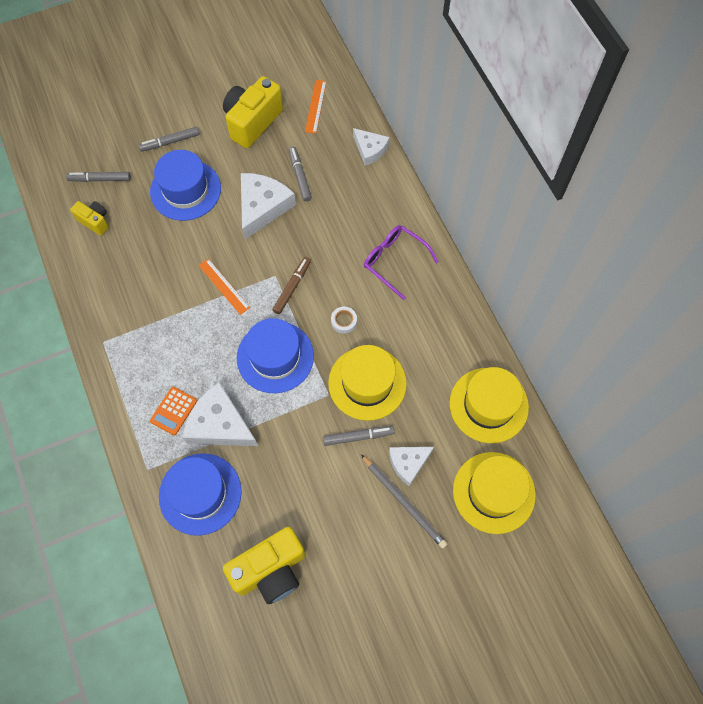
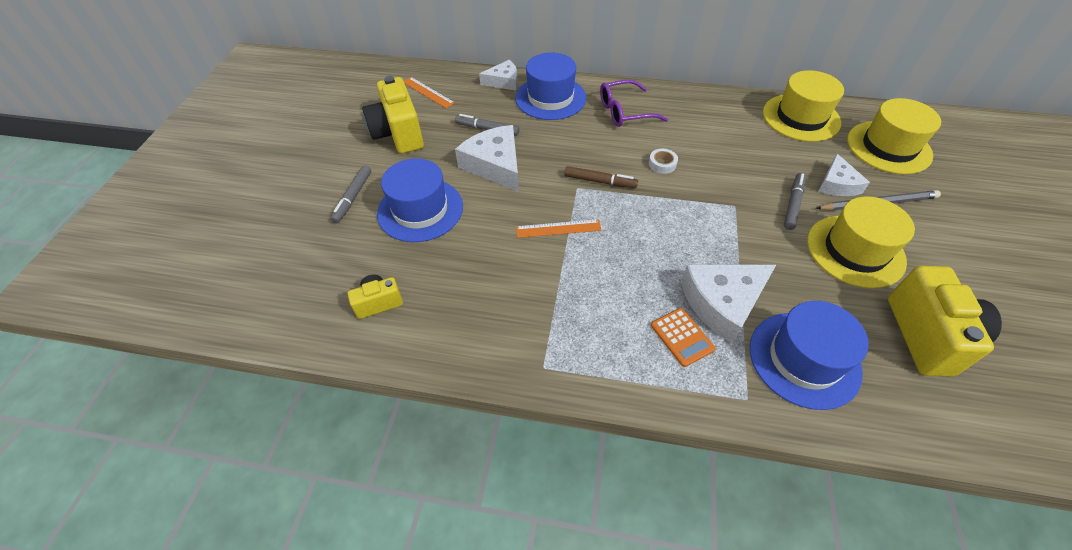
camera: 55 degrees left, 15 degrees down
(100, 179) = (331, 274): grey marker -> none
(275, 357) = (668, 225): blue hat -> blue hat (550, 98)
(292, 287) = (600, 181): brown marker -> brown marker turned 135 degrees clockwise
(367, 383) = (738, 176): yellow hat -> yellow hat (855, 251)

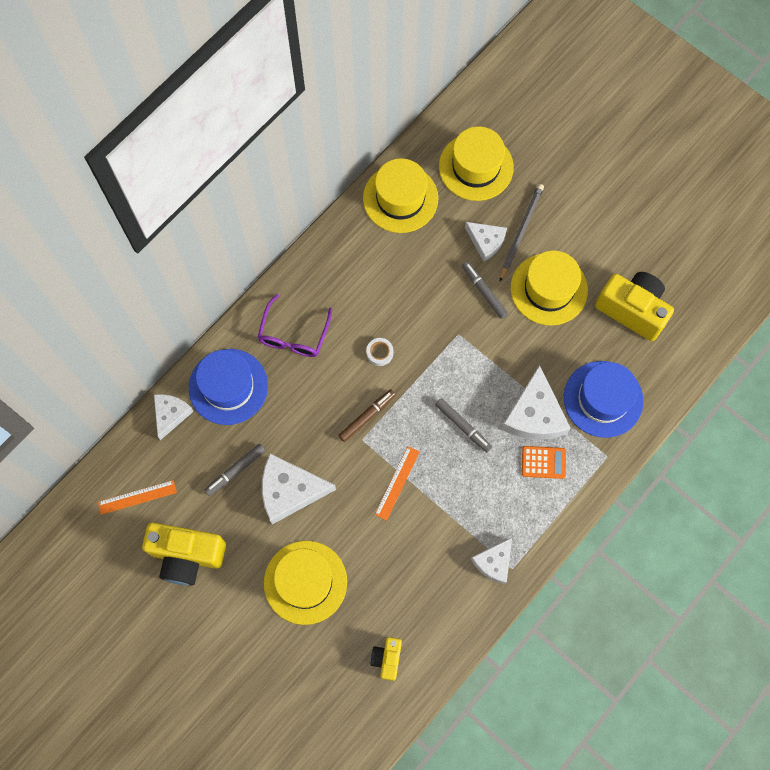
camera: 60 degrees left, 20 degrees up
(353, 197) = (252, 633): grey marker -> grey marker (463, 426)
(420, 210) = (305, 582): blue hat -> yellow hat
(538, 346) = (494, 562): none -> white cheese

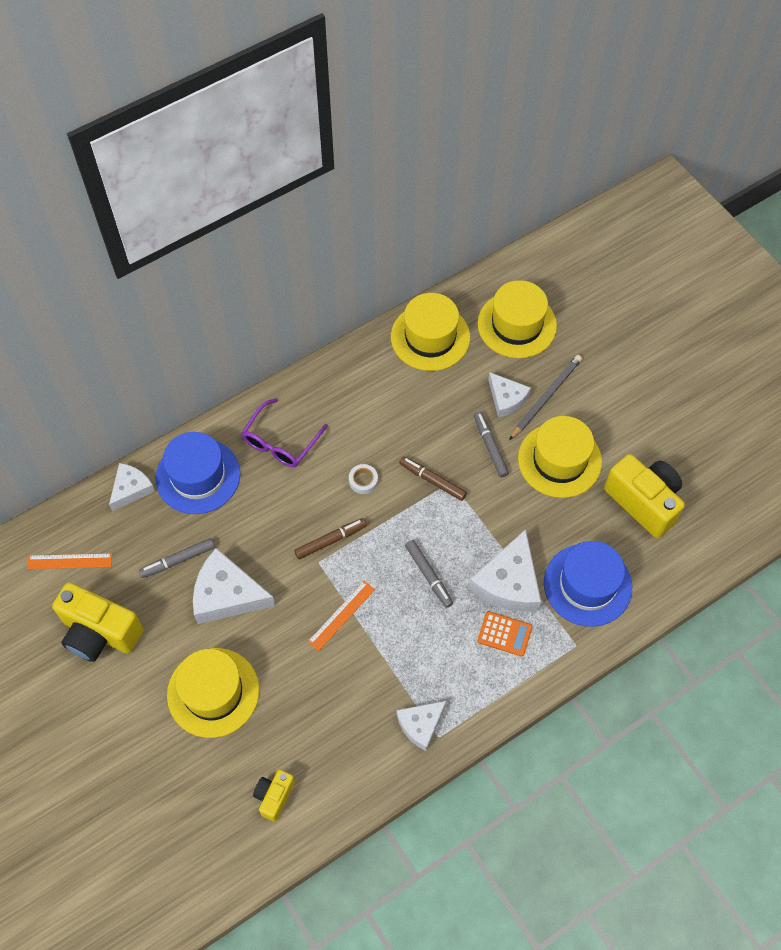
camera: 15 degrees right, 10 degrees down
(441, 337) = (432, 480): none -> brown marker

